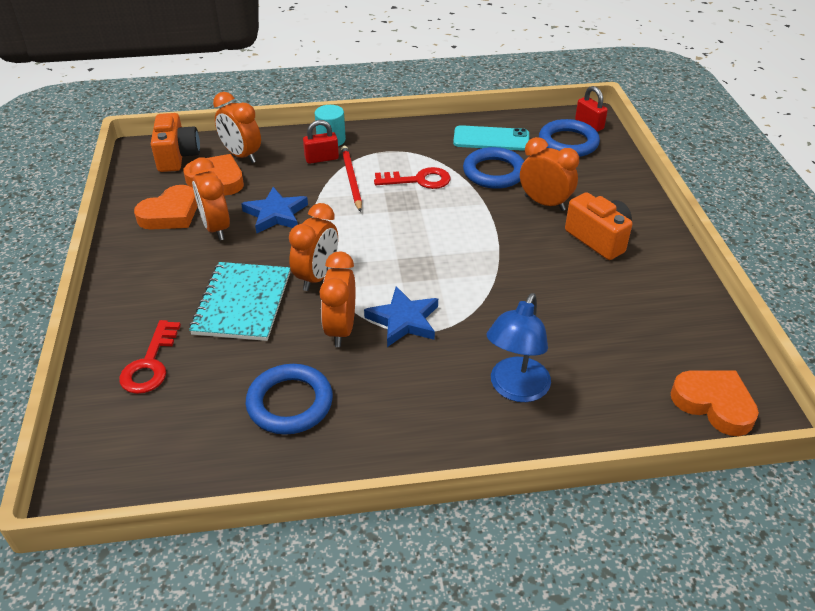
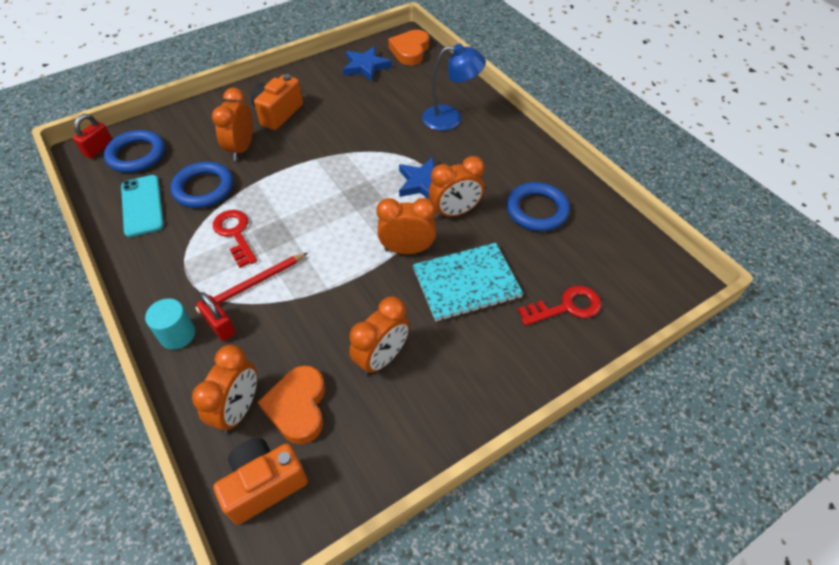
camera: 115 degrees left, 10 degrees up
(170, 214) = (379, 416): orange heart -> none
(275, 214) = (336, 319): blue star -> blue star (366, 67)

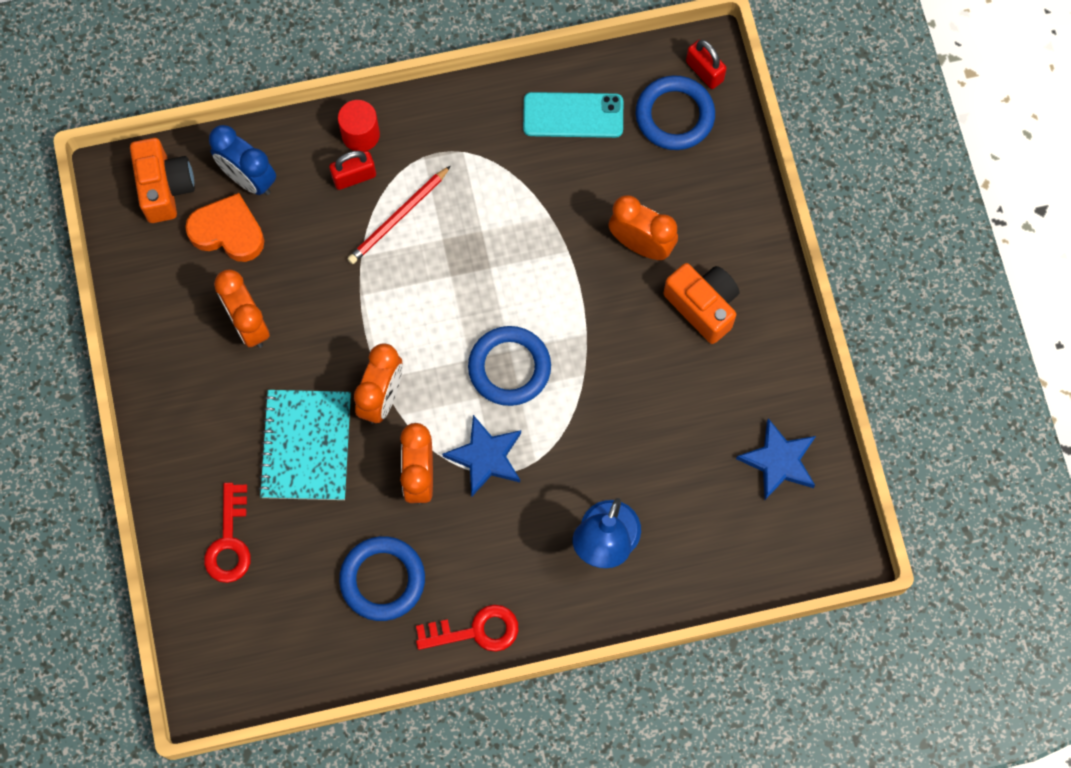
camera: 110 degrees right, 20 degrees up
(177, 334) = (360, 134): turquoise cylinder -> red cylinder
(204, 188) = (578, 188): blue ring -> blue ring (509, 368)
(235, 234) = (483, 212): red key -> red key (476, 631)
(238, 409) = (248, 179): orange clock -> blue clock
(252, 284) = (398, 217): red pencil -> red pencil turned 120 degrees counterclockwise
(410, 51) = (800, 545): orange heart -> none

